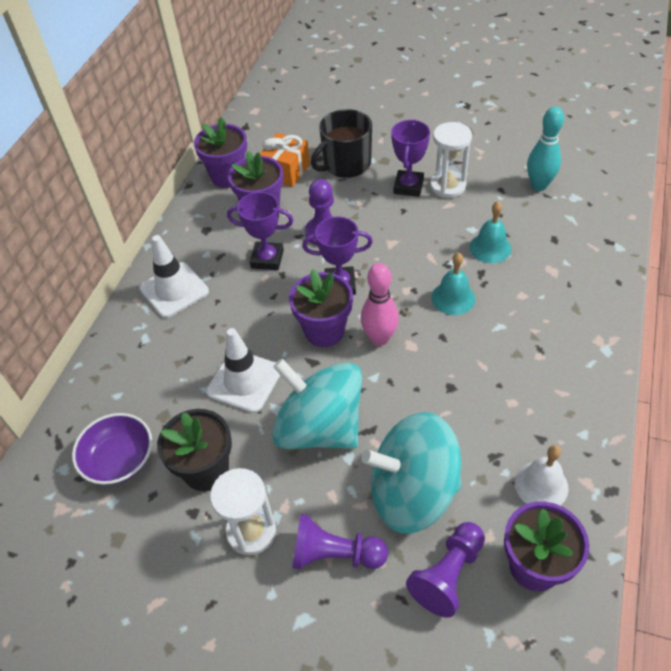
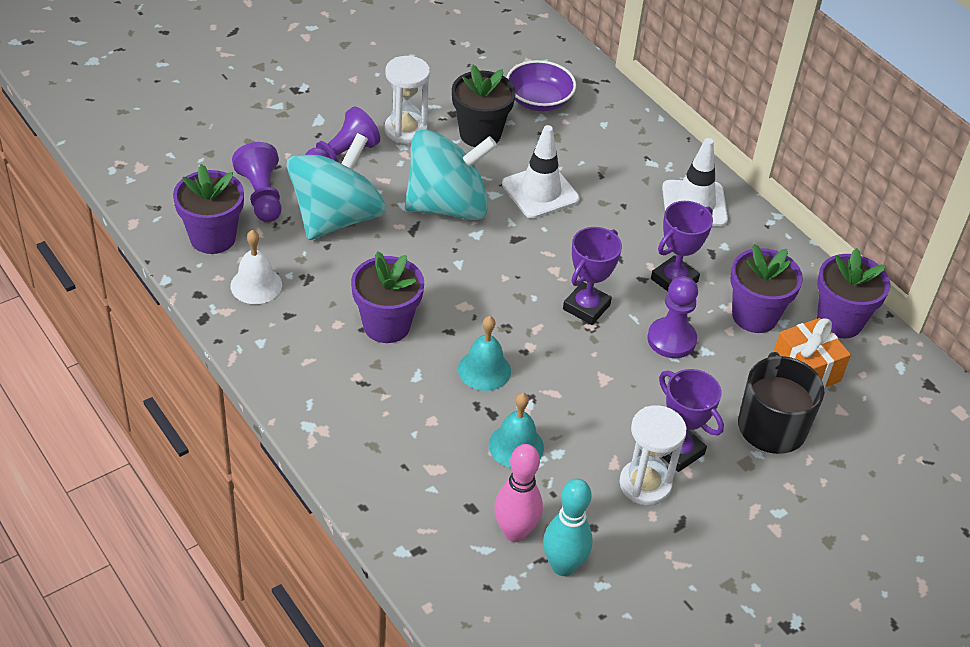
camera: 120 degrees right, 5 degrees down
(324, 331) = (541, 264): purple flower pot -> purple flower pot (386, 325)
(379, 338) = (494, 292): pink bowling pin -> pink bowling pin (515, 532)

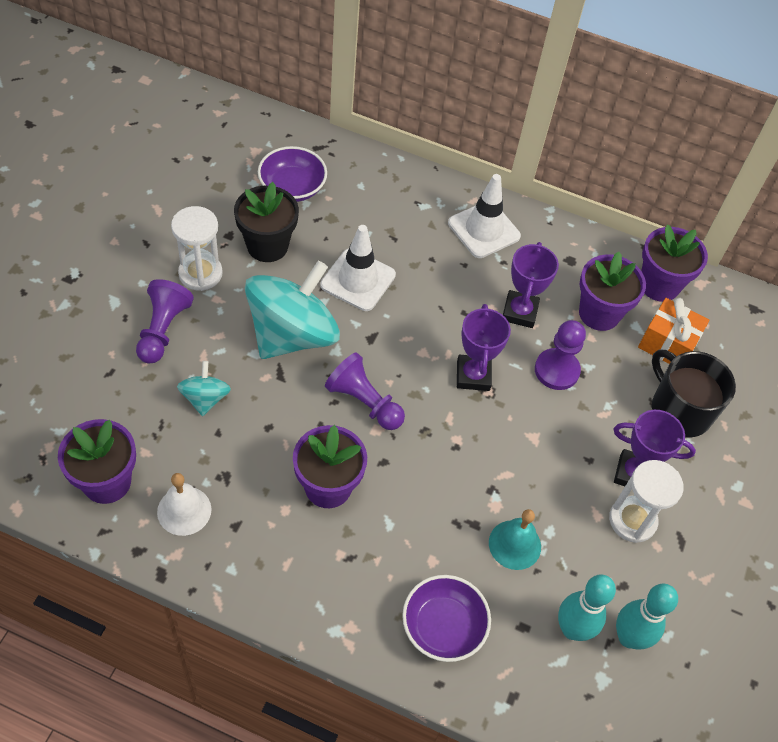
camera: 35 degrees left, 10 degrees up
(261, 195) = (119, 411): purple pawn -> purple pawn (364, 402)
(336, 218) = (205, 398): turquoise spinning top -> turquoise spinning top, size x0.47
(401, 470) = (443, 626): none -> purple bowl
(484, 370) = (438, 484): turquoise bell -> none
(515, 532) = (572, 629): pink bowling pin -> turquoise bowling pin

